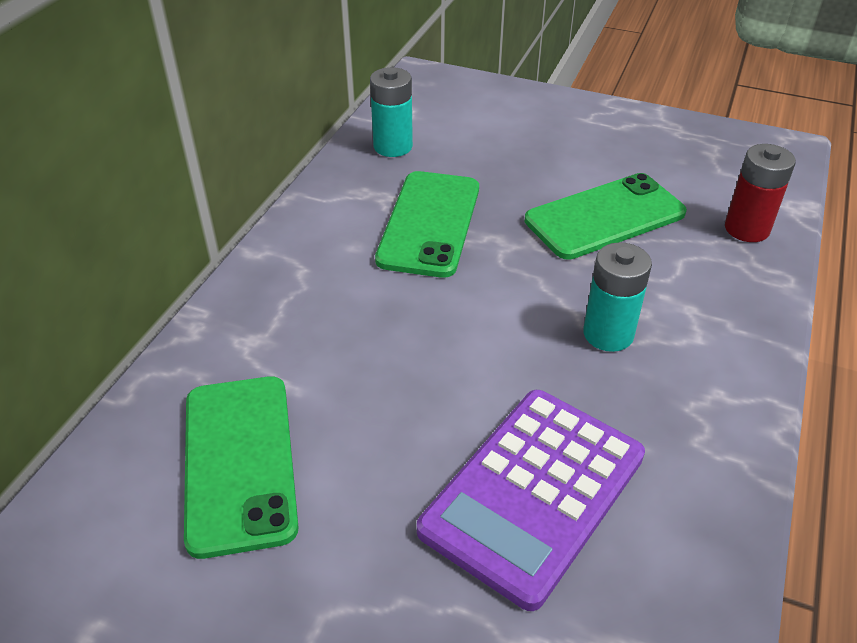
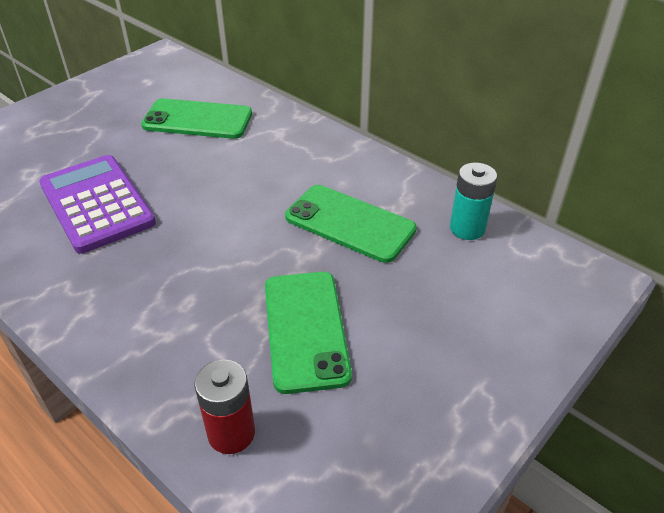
camera: 110 degrees right, 0 degrees up
(608, 334) = (178, 277): turquoise battery -> none

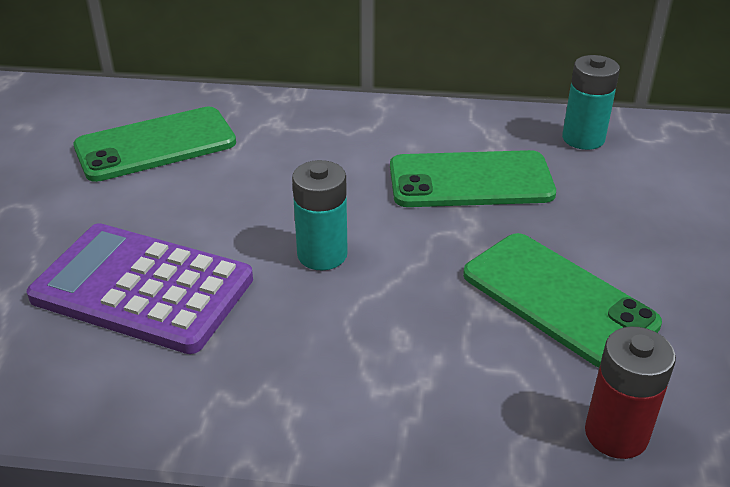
camera: 35 degrees left, 5 degrees down
(205, 229) = (322, 254): none -> turquoise battery

